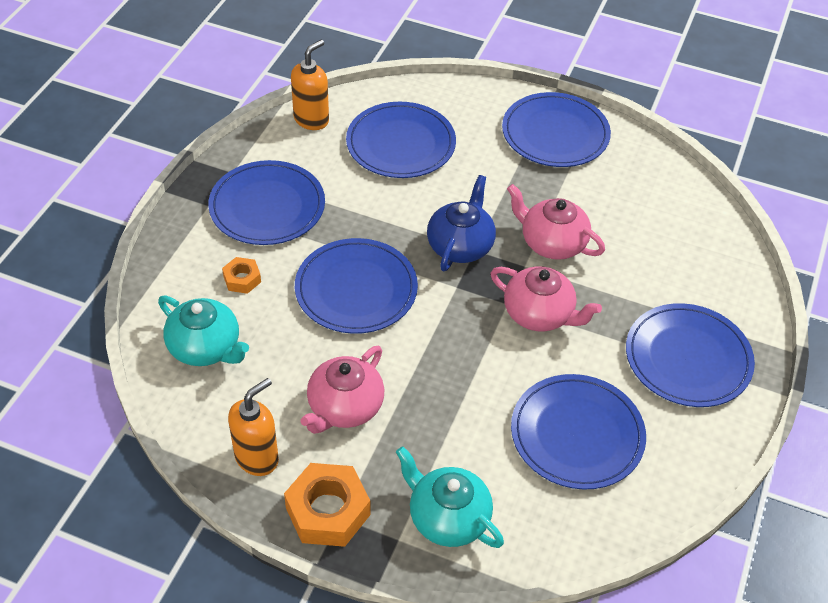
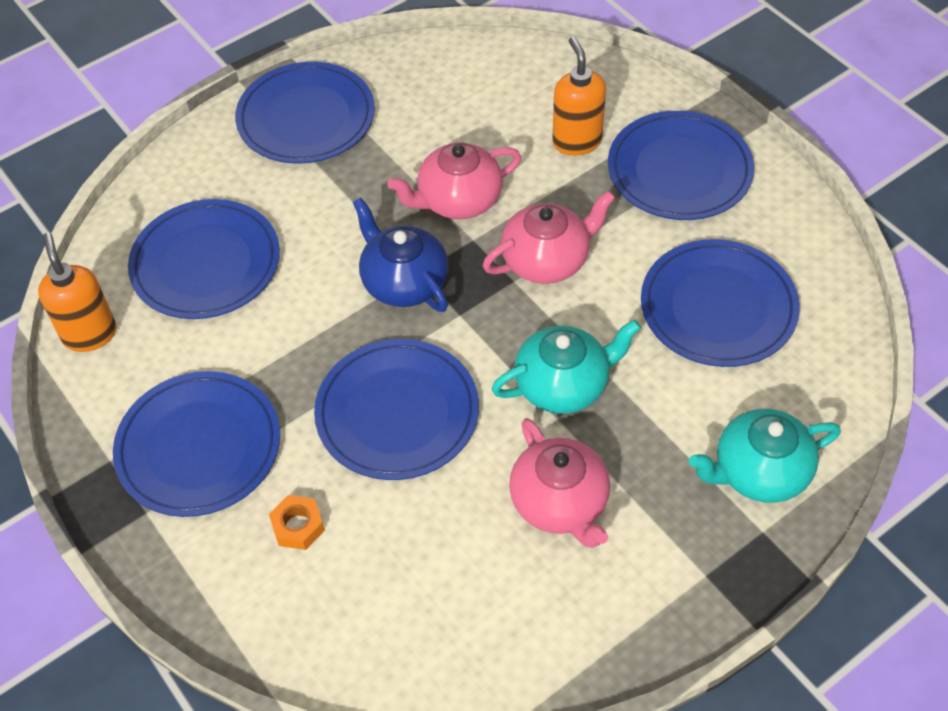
camera: 55 degrees left, 5 degrees up
(205, 348) = (380, 614): turquoise teapot -> turquoise teapot (563, 385)
(257, 458) = (579, 626): orange soap dispenser -> orange soap dispenser (576, 141)
(327, 511) = (691, 584): orange nut -> none

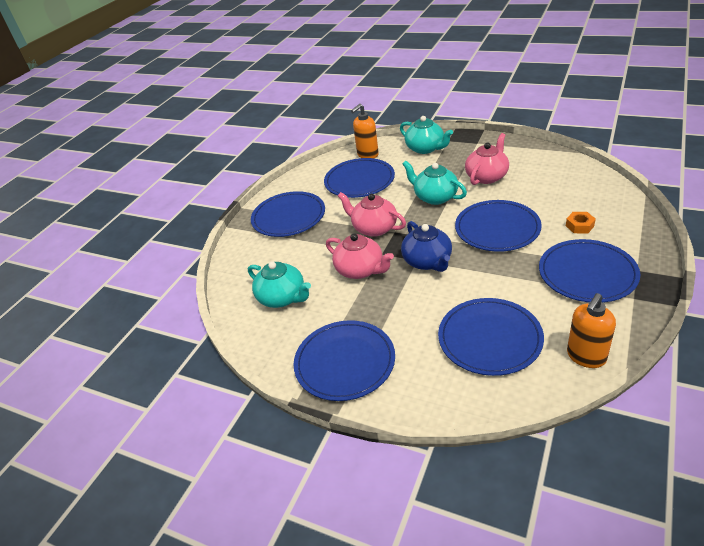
camera: 115 degrees left, 15 degrees down
(404, 282) = (427, 261): blue teapot -> blue teapot turned 45 degrees counterclockwise
(477, 101) = (282, 298): none -> turquoise teapot
(576, 141) = (290, 252): orange soap dispenser -> orange soap dispenser (367, 155)

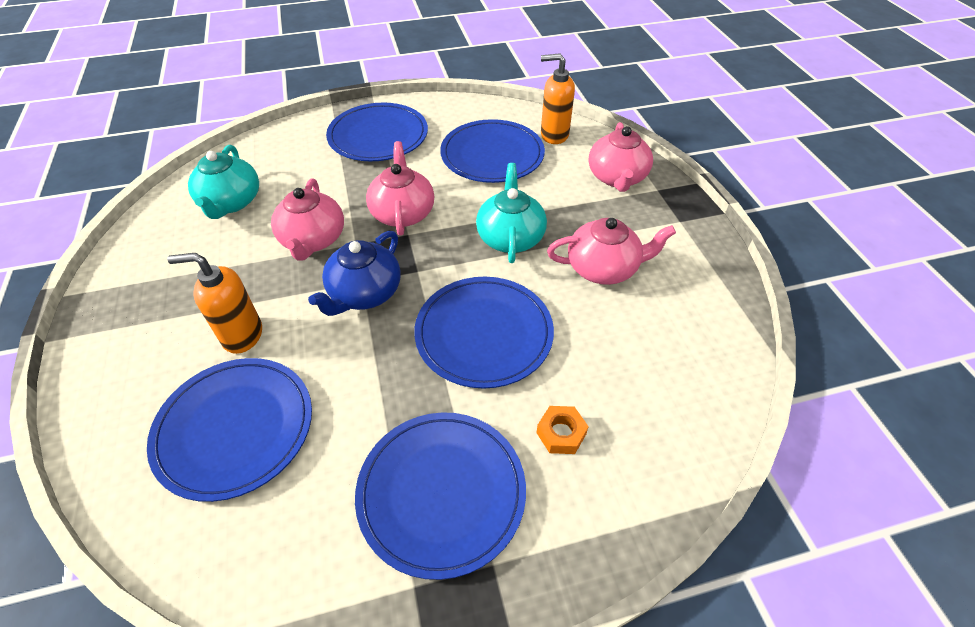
camera: 45 degrees right, 10 degrees up
(345, 362) = (140, 305): blue plate -> none
(425, 148) = (617, 178): turquoise teapot -> pink teapot
(586, 357) = (239, 567): orange soap dispenser -> orange soap dispenser (242, 335)

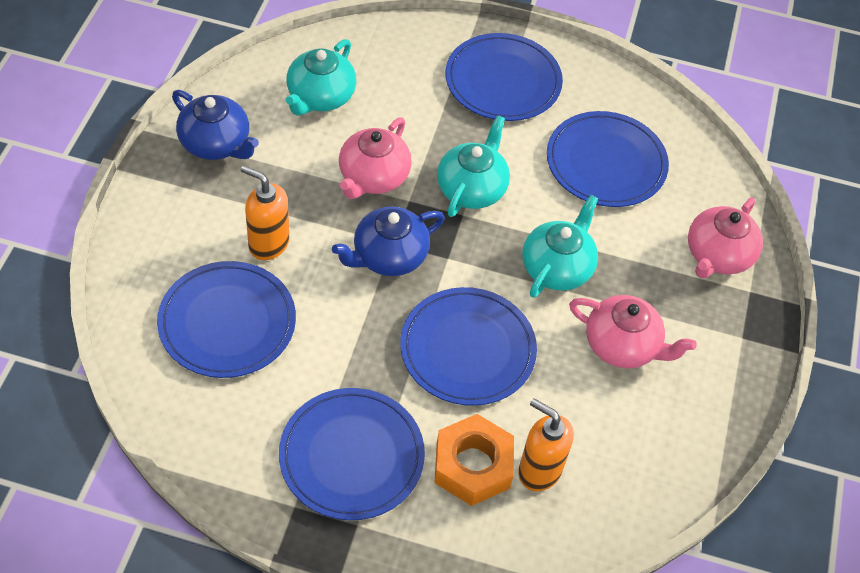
camera: 25 degrees right, 5 degrees up
(147, 276) = (216, 144): none -> blue teapot
(403, 213) = (472, 188): pink teapot -> turquoise teapot
(554, 135) = (691, 169): orange soap dispenser -> orange soap dispenser (539, 471)
(561, 433) = (472, 466): orange nut -> orange nut, size x1.89

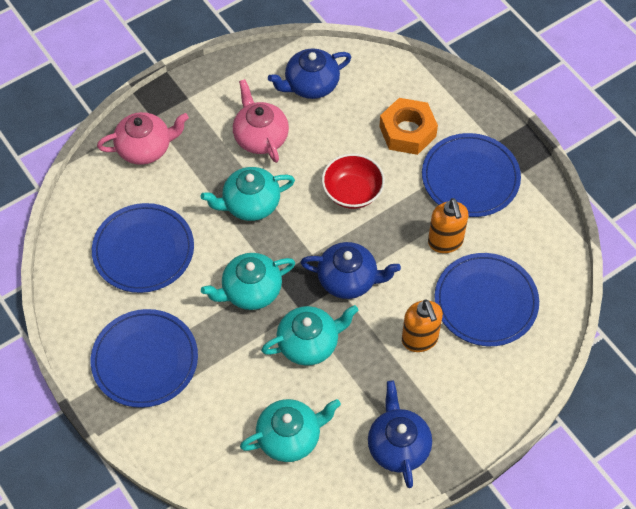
camera: 135 degrees left, 5 degrees up
(373, 177) = (309, 343): pink teapot -> turquoise teapot
(467, 349) = (352, 192): blue plate -> red bowl
(539, 471) = (374, 107): orange soap dispenser -> orange soap dispenser (445, 242)
(636, 448) = (310, 85): none -> blue teapot

